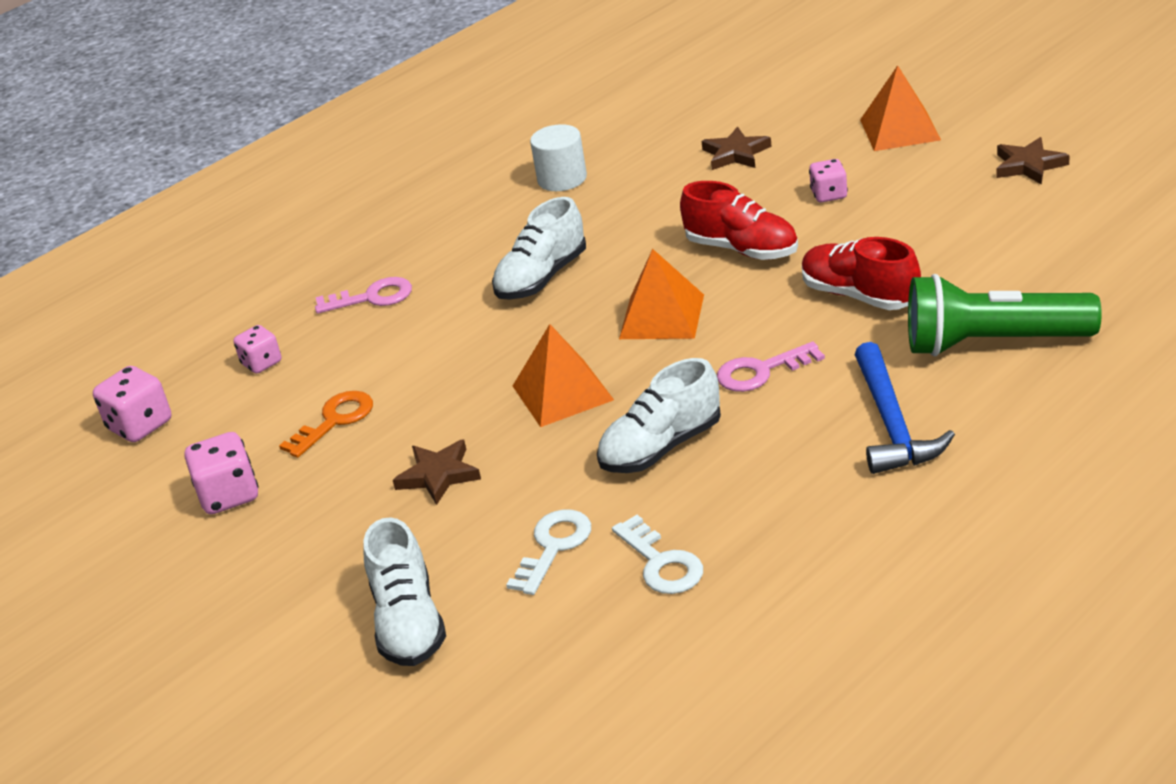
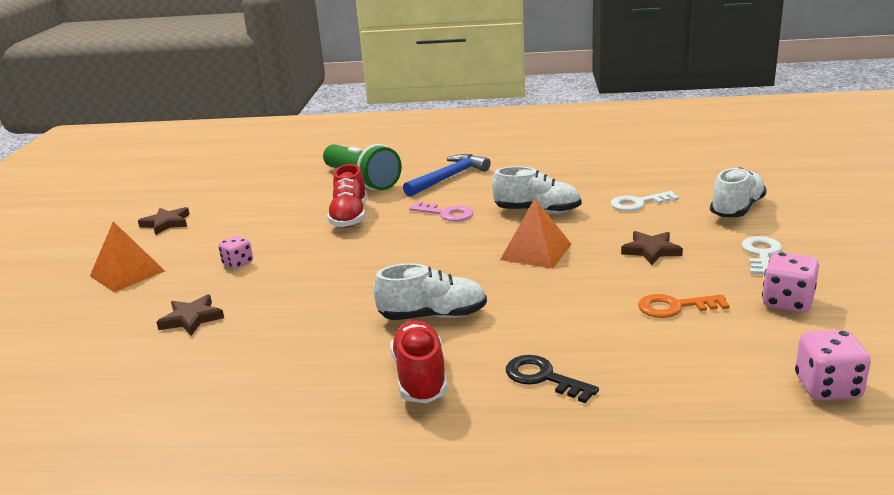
camera: 135 degrees left, 10 degrees down
(262, 363) = (683, 378): pink dice -> none
(372, 297) = (543, 378): pink key -> black key
(562, 179) = (279, 381): white cylinder -> none
(661, 563) = (605, 182): white key -> white key (761, 254)
(662, 316) = (429, 257): orange pyramid -> none
(742, 249) = (330, 264): red shoe -> red shoe (420, 377)

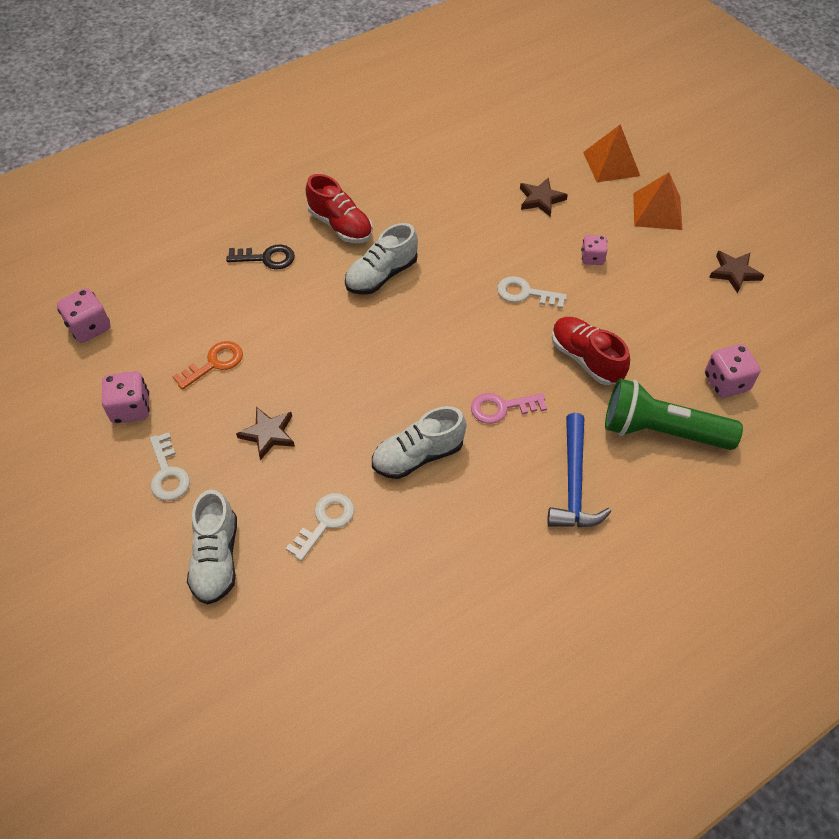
camera: 140 degrees right, 30 degrees up
(286, 185) = (726, 382): none -> pink dice
(328, 261) = (525, 293): none -> white key
(536, 252) = (367, 385): orange pyramid -> orange pyramid (611, 164)

